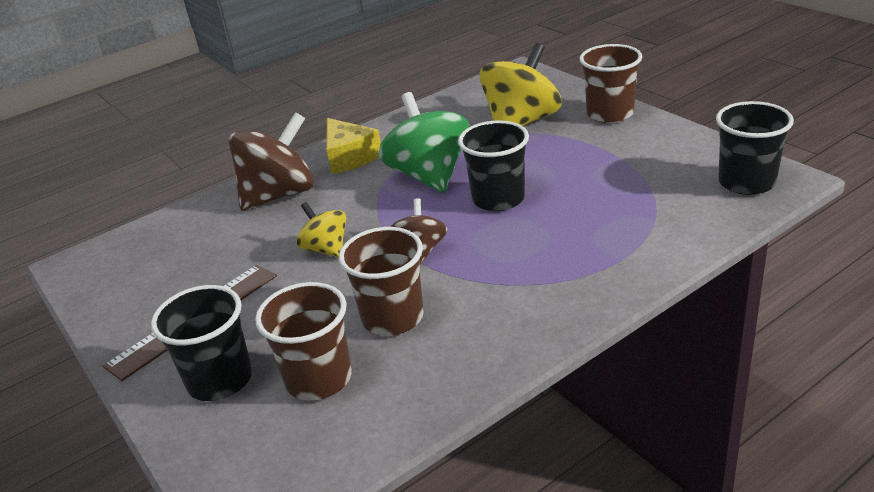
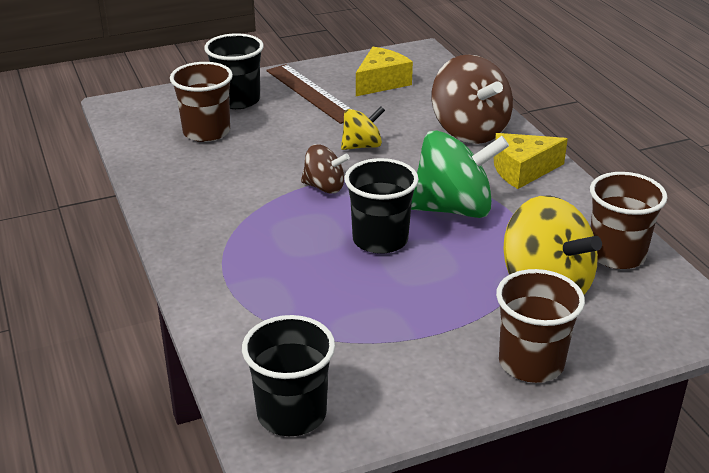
camera: 100 degrees right, 0 degrees up
(163, 273) = (381, 82): none -> yellow cheese
(392, 317) = (246, 164): brown cup -> brown cup (616, 255)

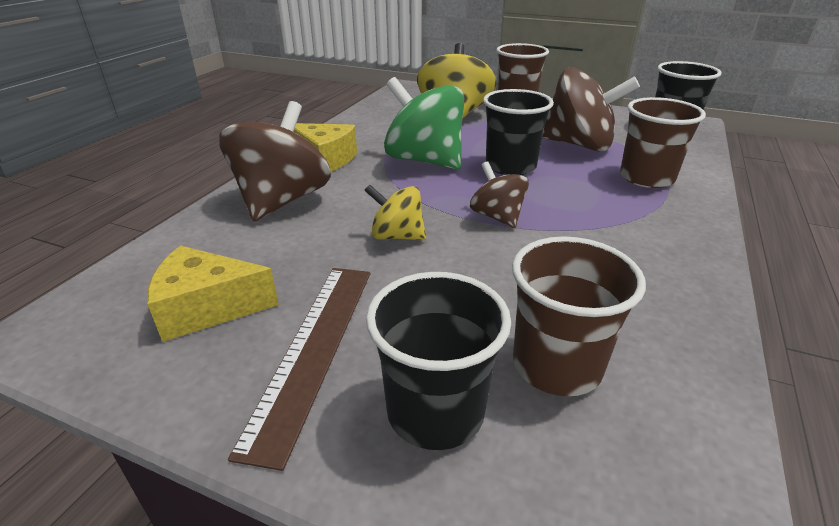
camera: 135 degrees left, 0 degrees up
(360, 308) = (578, 145): none -> brown spinning top
(616, 255) = (387, 111): brown cup -> brown cup (646, 178)

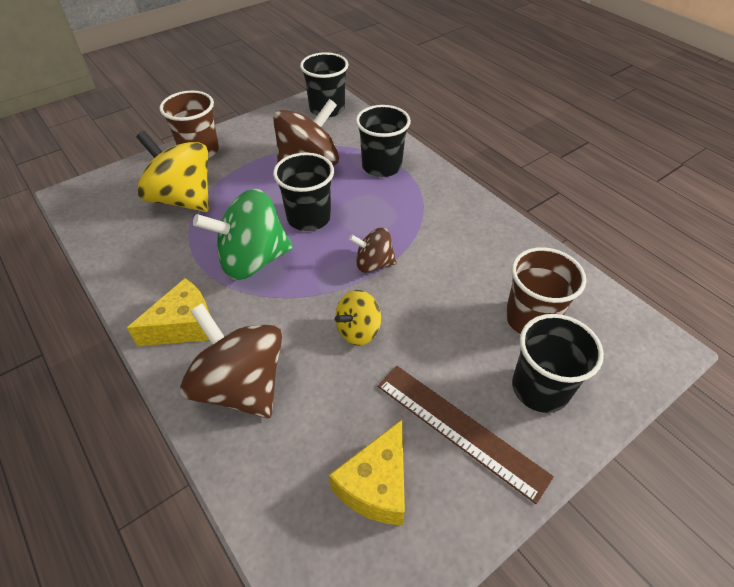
camera: 60 degrees left, 15 degrees up
(646, 178) = (381, 166): brown cup -> black cup

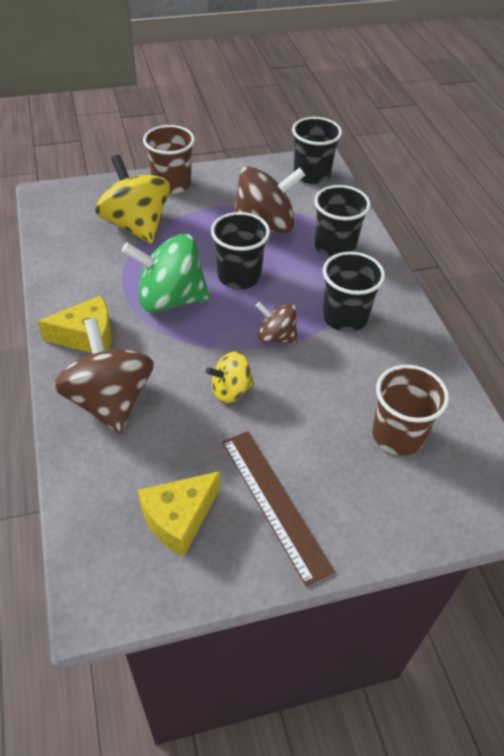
camera: 20 degrees right, 0 degrees up
(540, 388) = (368, 497): black cup -> black cup (345, 317)

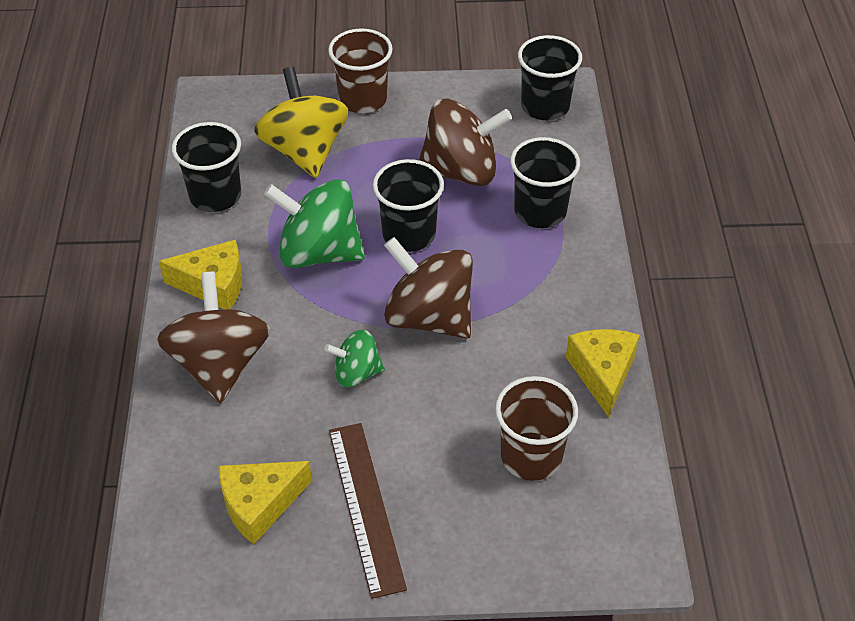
camera: 15 degrees right, 0 degrees up
(231, 390) = (356, 373): yellow spinning top -> green spinning top
(276, 337) = (429, 317): brown spinning top -> brown spinning top, size x1.84
(345, 317) = (520, 305): black cup -> black cup (215, 196)
(428, 360) = (602, 373): none -> yellow cheese

